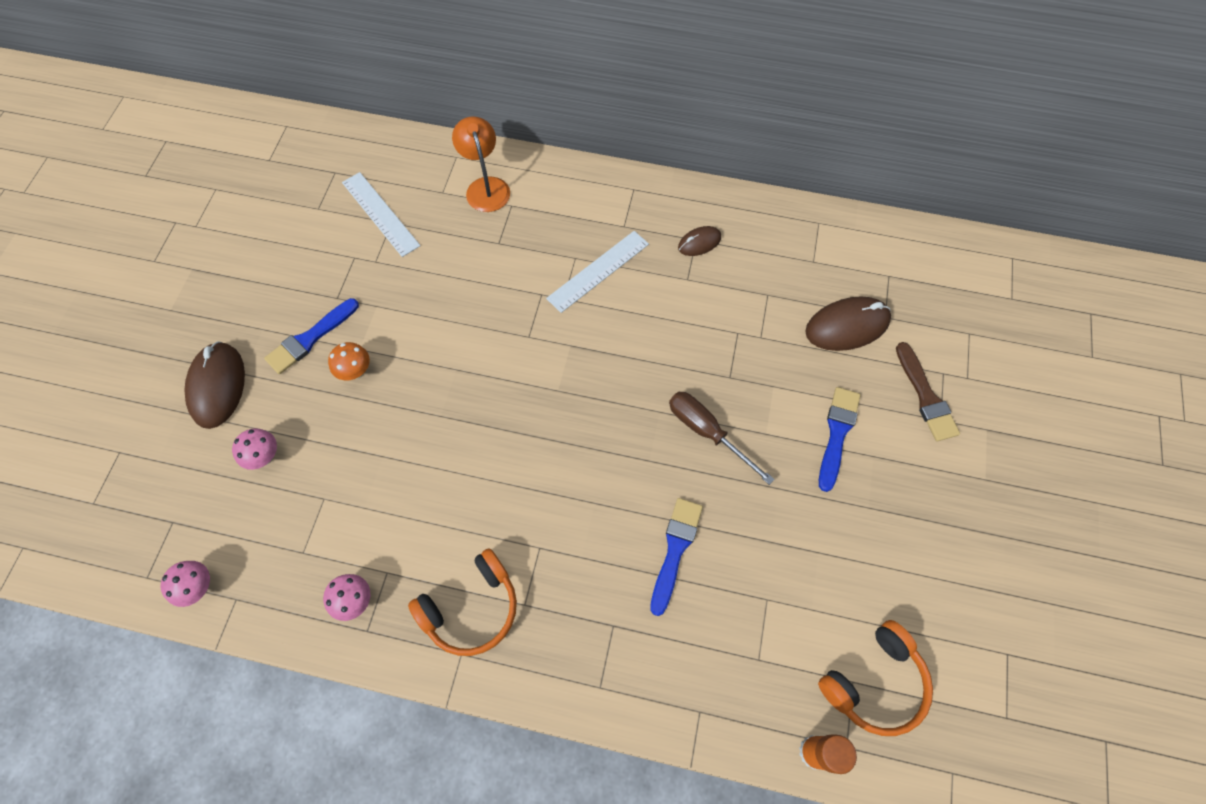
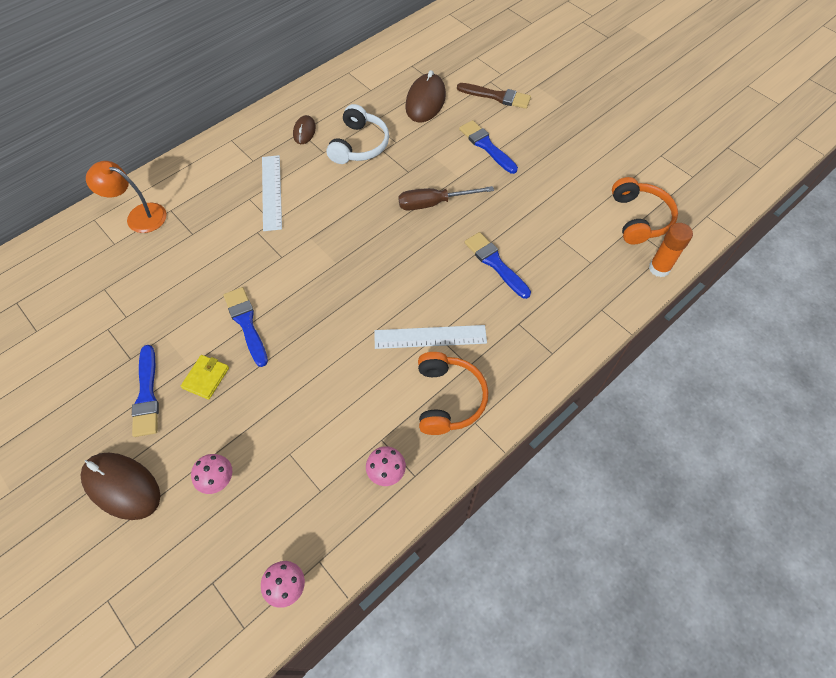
camera: 55 degrees left, 5 degrees down
(356, 372) = (206, 378): orange mushroom -> yellow wallet
(380, 214) = (88, 291): white ruler -> white ruler (430, 337)
(433, 362) = (246, 323): none -> blue brush
(725, 305) = (359, 145): none -> white headphones

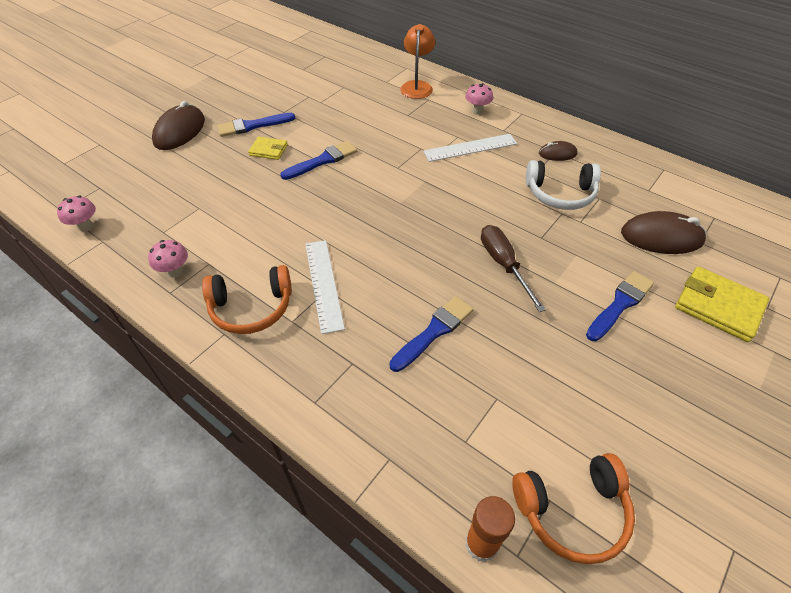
camera: 80 degrees right, 10 degrees down
(218, 480) = (179, 174): pink mushroom -> pink mushroom (477, 111)
(496, 96) = (718, 306): brown brush -> yellow wallet

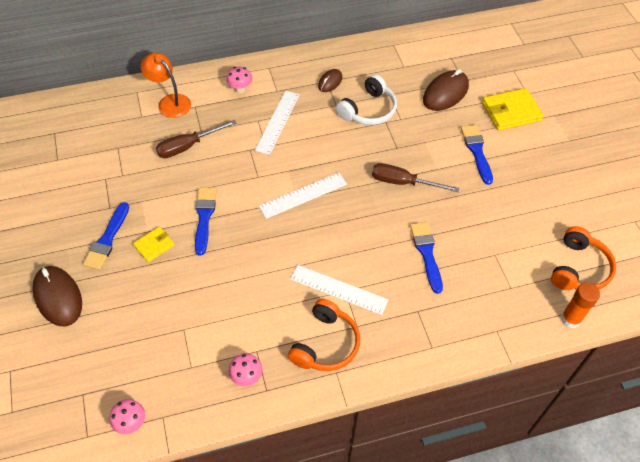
camera: 55 degrees left, 5 degrees up
(384, 116) = (188, 146): none -> brown screwdriver
(408, 204) = (303, 195): none -> white ruler

